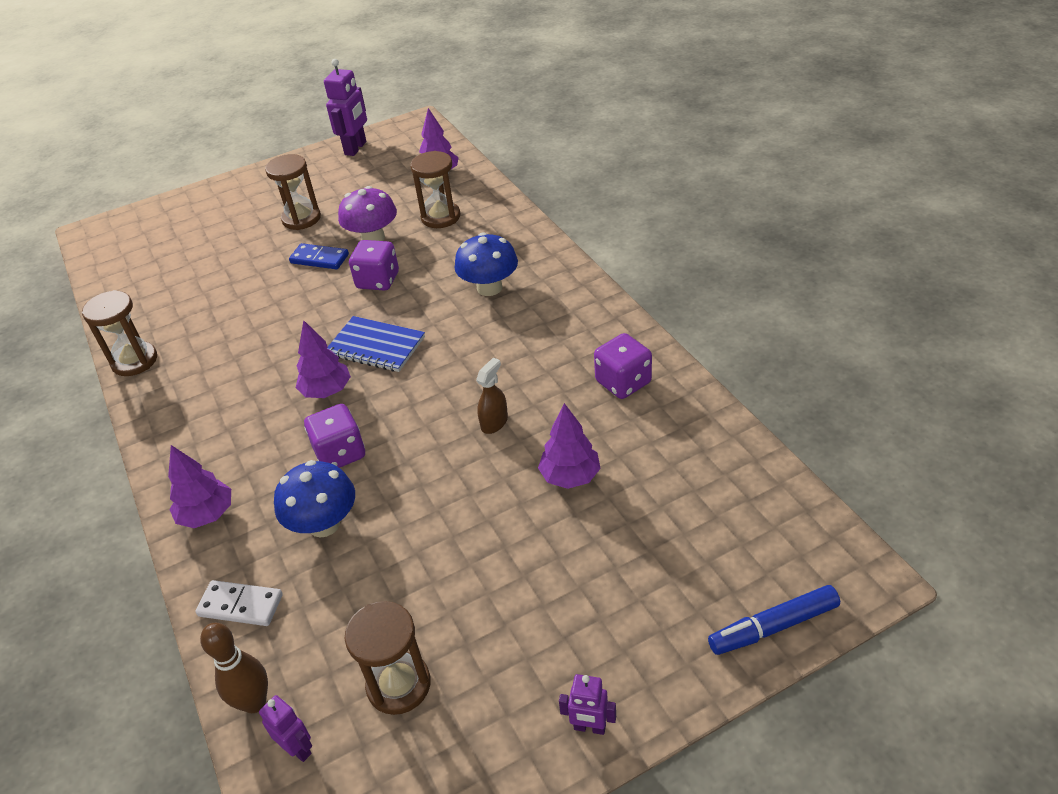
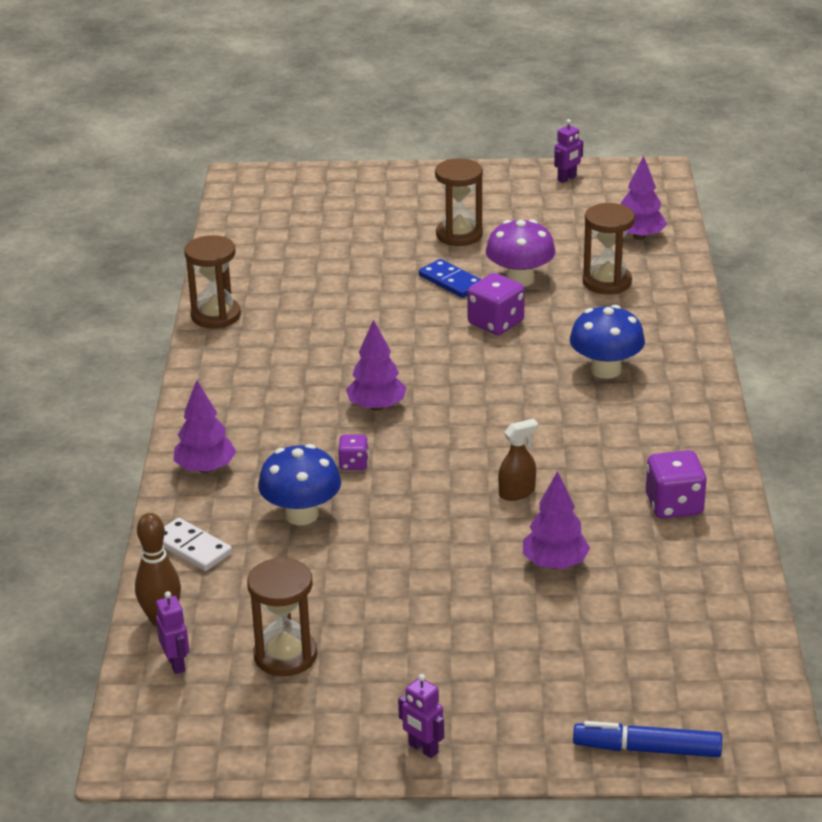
camera: 25 degrees right, 10 degrees down
(340, 453) = (353, 464): purple dice -> purple dice, size x0.57
(356, 148) = (567, 179): purple robot -> purple robot, size x0.56
(376, 346) = (451, 384): blue notebook -> none

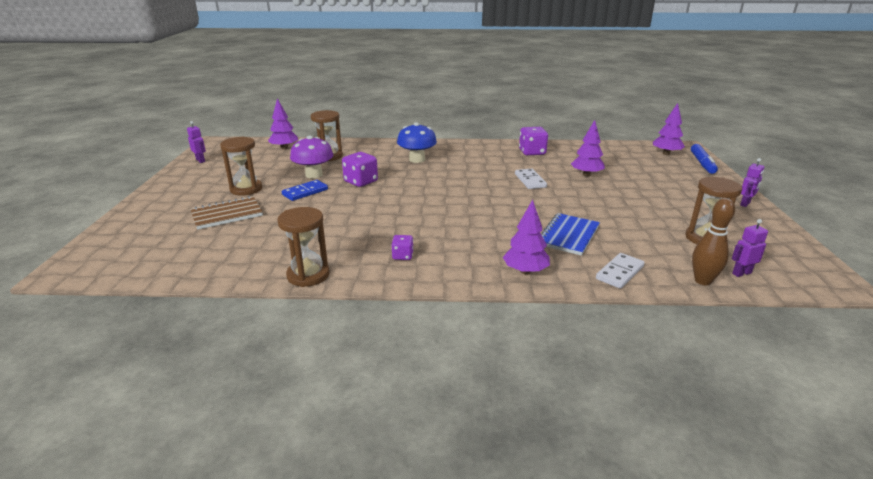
camera: 90 degrees left, 5 degrees down
(301, 515) = (568, 236): blue mushroom -> blue notebook
(353, 464) = (511, 220): purple dice -> purple dice (402, 256)
(374, 237) = (227, 214): none -> brown notebook
(376, 406) = (447, 214): purple tree -> purple tree (666, 154)
(517, 492) = (530, 180): brown spray bottle -> white domino

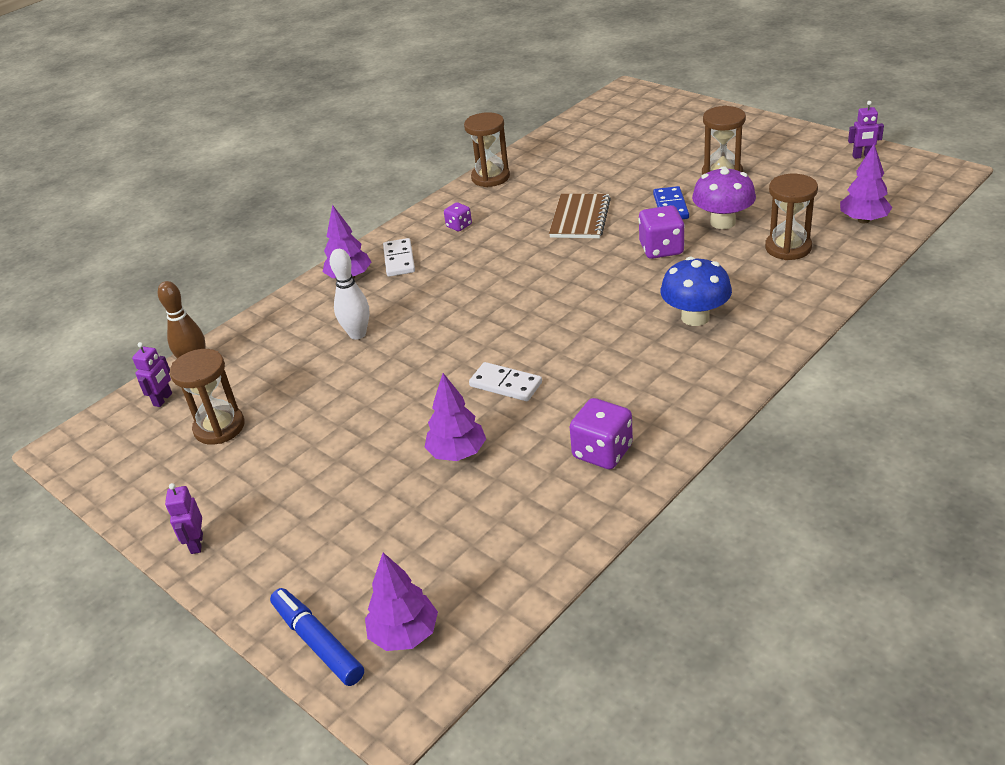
camera: 135 degrees right, 10 degrees up
(227, 214) = (660, 157): brown notebook -> brown notebook (580, 218)
(568, 236) = (357, 334): blue notebook -> white bowling pin
(620, 273) = (272, 326): white domino -> white domino (399, 260)

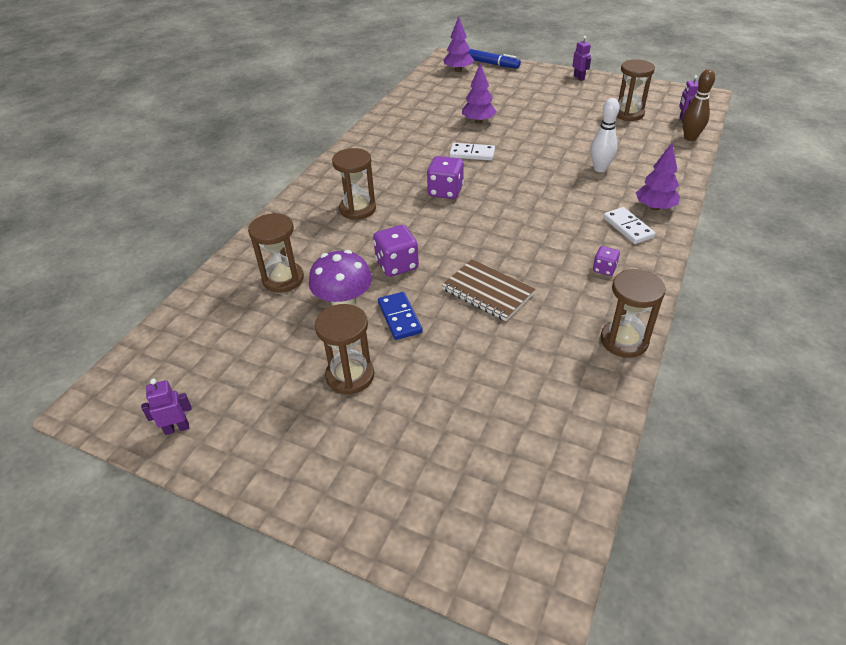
camera: 160 degrees right, 5 degrees up
(580, 218) = (488, 291): brown notebook -> brown notebook turned 45 degrees counterclockwise
(602, 452) = (398, 132): purple dice -> purple dice (445, 191)
(695, 317) = (357, 209): blue mushroom -> brown hourglass
(863, 220) = (207, 320): purple tree -> none

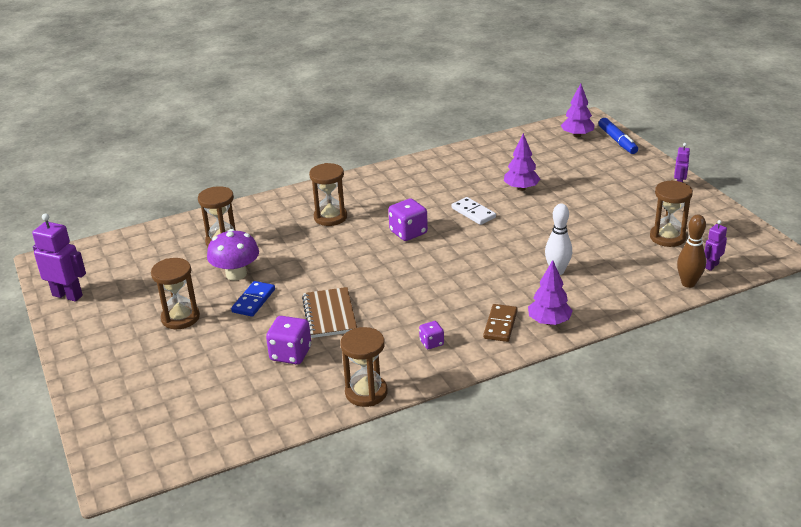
camera: 40 degrees right, 10 degrees down
(177, 428) = (67, 295): purple robot -> purple robot, size x1.78
(397, 265) = (300, 267): purple dice -> purple dice (290, 354)
(628, 227) = (500, 325): white domino -> brown domino

